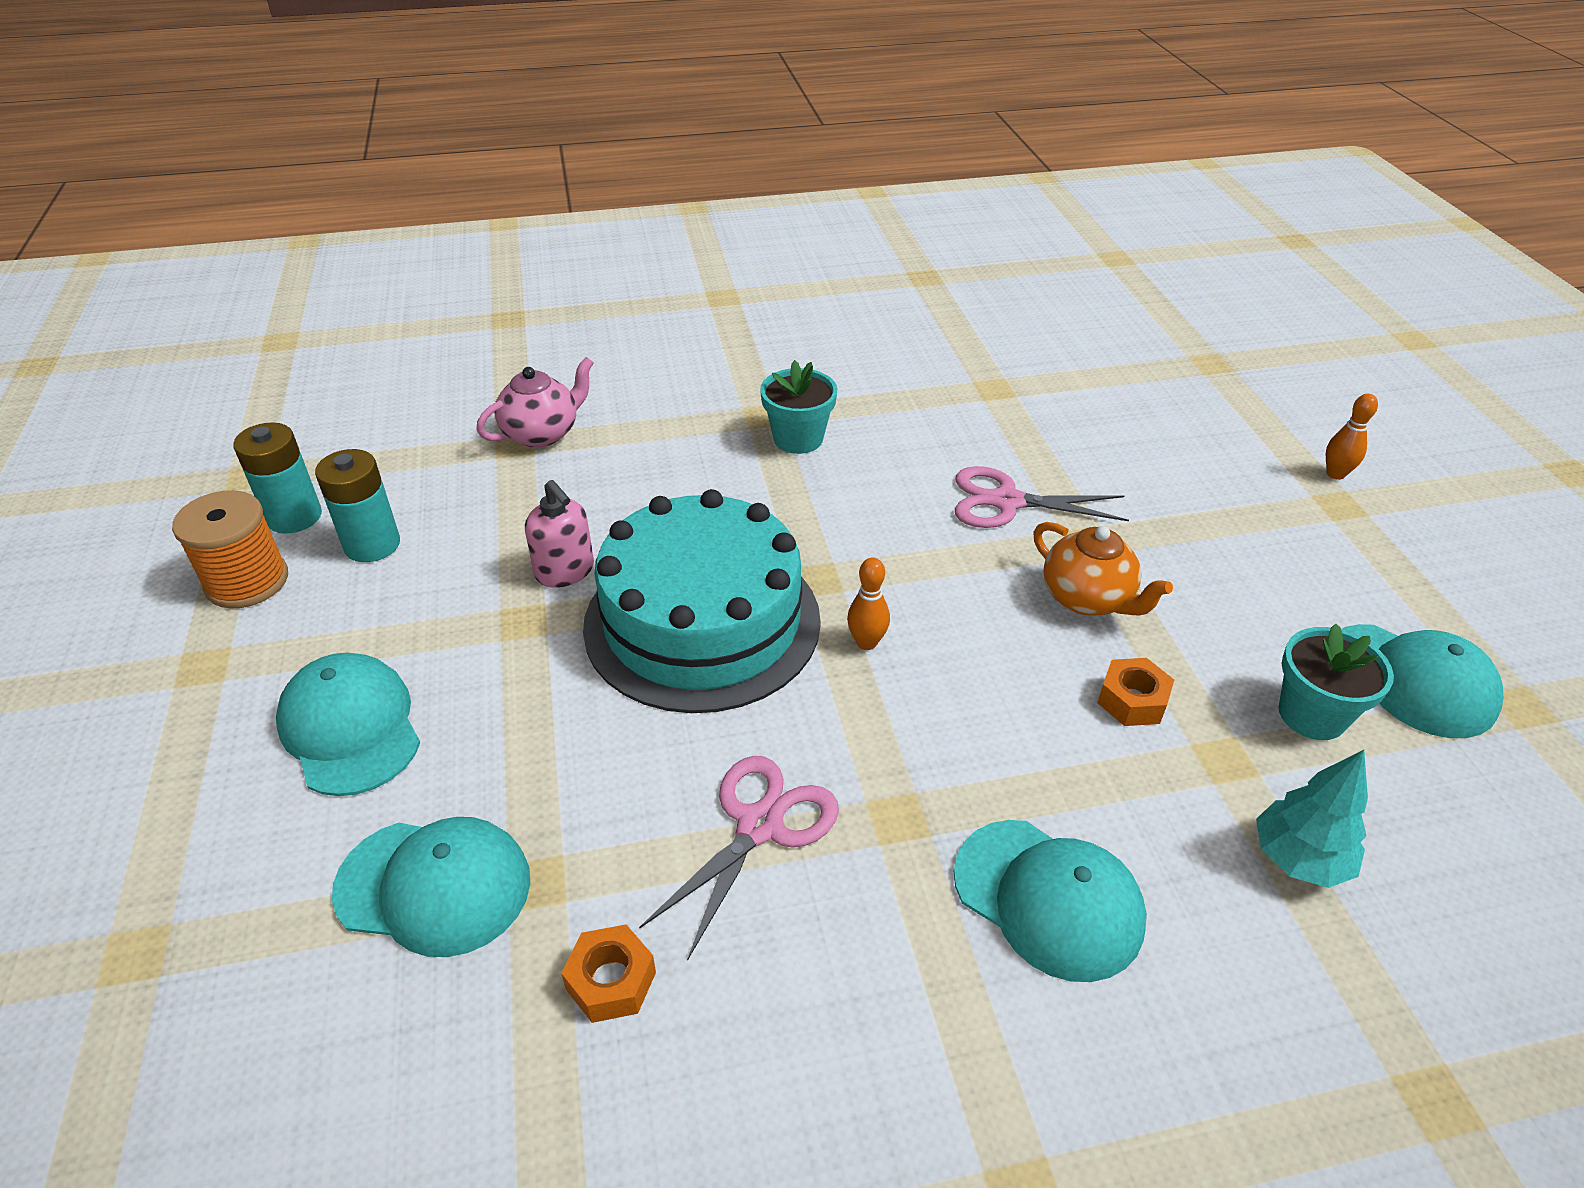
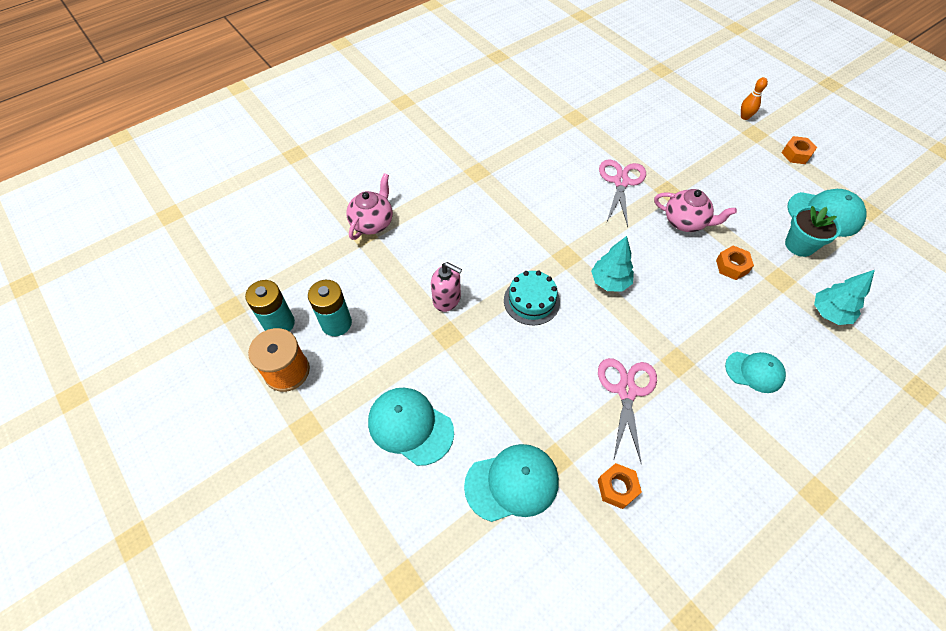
camera: 25 degrees left, 15 degrees up
(702, 622) = (531, 301): turquoise cake -> turquoise cake, size x0.47
(798, 439) = (503, 180): turquoise flower pot -> none
(866, 642) = (610, 282): orange bowling pin -> turquoise tree
(1007, 501) = (621, 182): pink scissors -> pink scissors turned 120 degrees clockwise
(1048, 898) = (754, 371): turquoise cap -> turquoise cap, size x0.67
(1088, 599) = (685, 222): orange teapot -> pink teapot
(1410, 562) = (796, 154): none -> orange nut

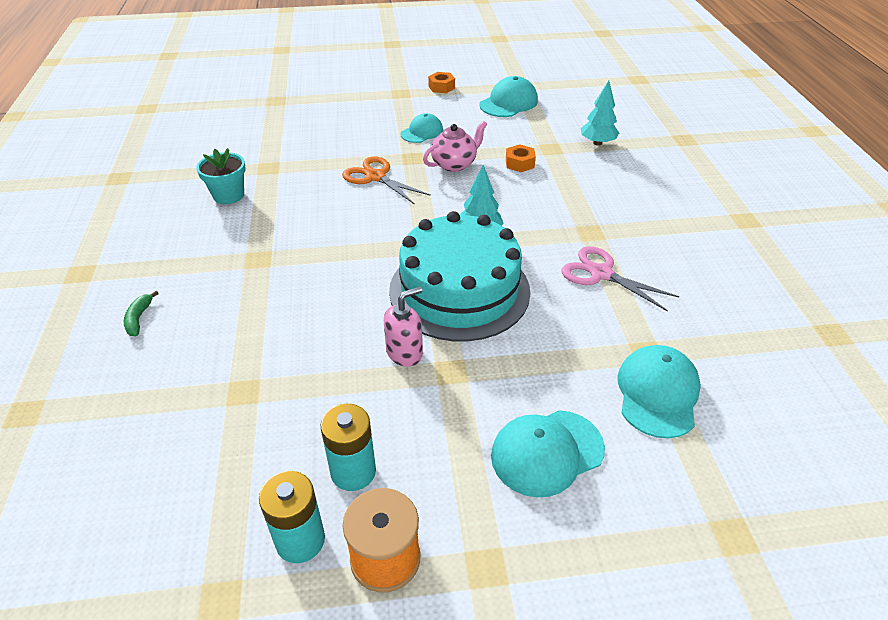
camera: 60 degrees left, 15 degrees down
(372, 222) = (234, 375): pink teapot -> none
(386, 152) = (139, 318): none -> green banana
(531, 301) = (459, 290): turquoise cake -> turquoise cake, size x2.14
(617, 488) = (694, 322): orange nut -> none
(621, 182) = (376, 177): pink scissors -> orange scissors
(744, 117) = (379, 89): orange bowling pin -> none
(754, 371) = (625, 199): turquoise cap -> turquoise cap (422, 132)
(799, 245) = (527, 126): turquoise flower pot -> turquoise flower pot (228, 195)

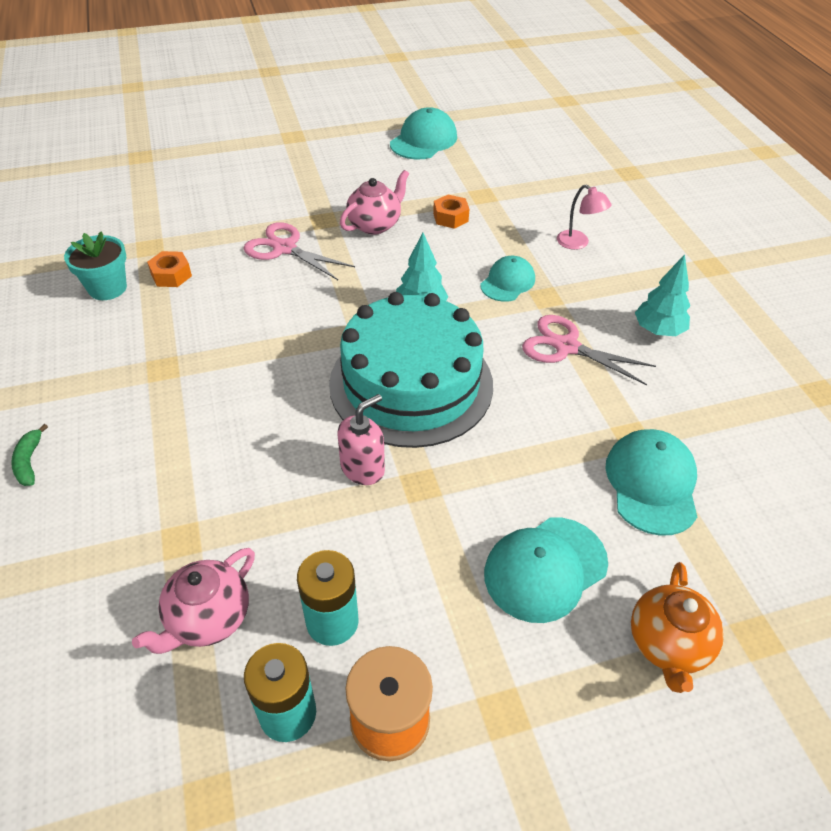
camera: 10 degrees left, 5 degrees up
(251, 456) = (208, 618): none -> pink teapot
(376, 177) = (284, 248): orange scissors -> pink scissors
(422, 132) = (328, 186): turquoise cap -> turquoise cap (507, 282)
(441, 87) = (340, 125): orange nut -> orange nut (171, 275)
(597, 143) = (534, 184): turquoise tree -> turquoise tree (658, 330)
(627, 192) = (578, 243): none -> pink lamp
(647, 531) = (668, 644): none -> orange teapot

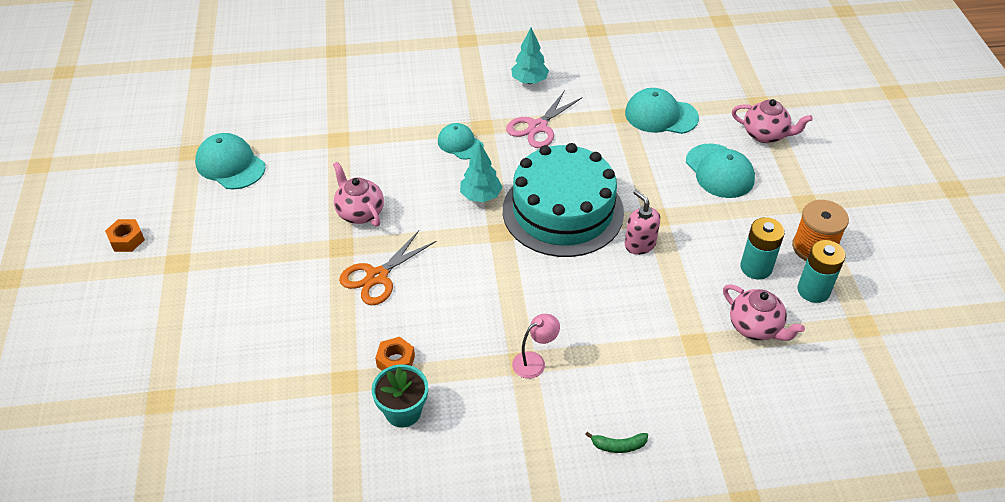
camera: 80 degrees left, 0 degrees up
(284, 248) = (377, 276): pink scissors -> orange scissors
(450, 217) = (364, 163): orange nut -> orange nut (127, 240)
(578, 243) = (422, 98): pink lamp -> pink lamp (534, 361)
(668, 644) = (765, 135): orange teapot -> pink teapot

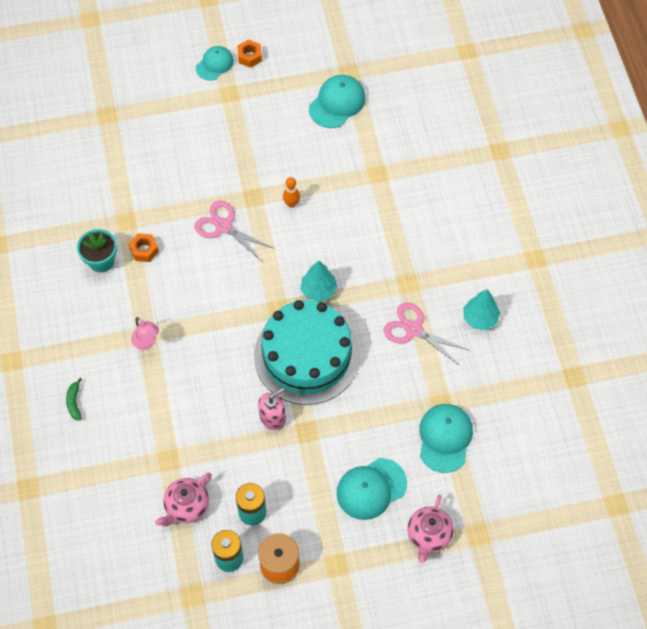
camera: 85 degrees right, 15 degrees up
(360, 212) = (291, 203): pink teapot -> orange bowling pin
(377, 276) = (224, 226): orange scissors -> pink scissors
(460, 143) = (383, 268): turquoise cap -> turquoise cap (214, 64)

